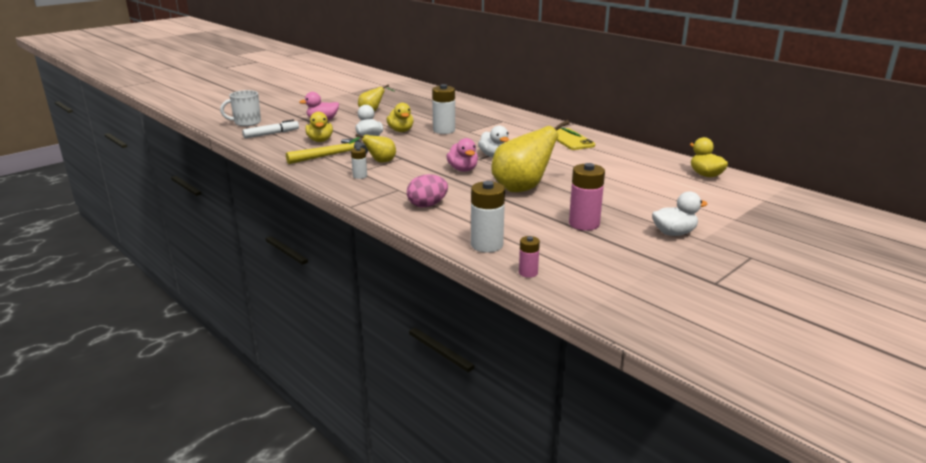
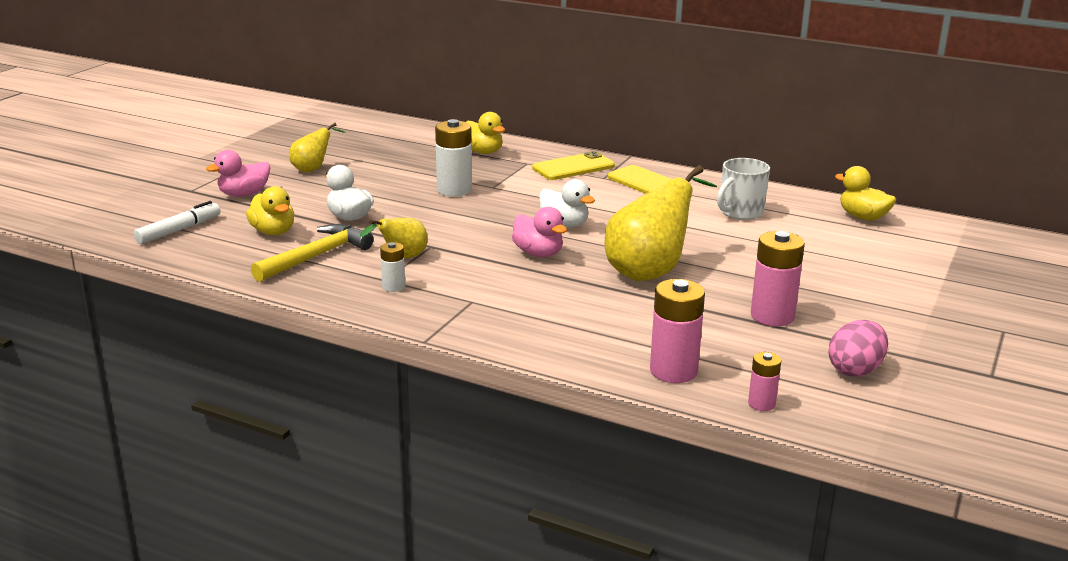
camera: 20 degrees left, 0 degrees up
(246, 122) = (115, 214): white mug -> white mug (740, 212)
(401, 131) = (388, 198): yellow duck -> yellow duck (483, 152)
(427, 205) = (537, 321): pink egg -> pink egg (855, 370)
(487, 245) = (673, 371): white battery -> pink battery
(530, 126) = (573, 167): none -> yellow phone
(674, 233) = (891, 311): white duck -> none

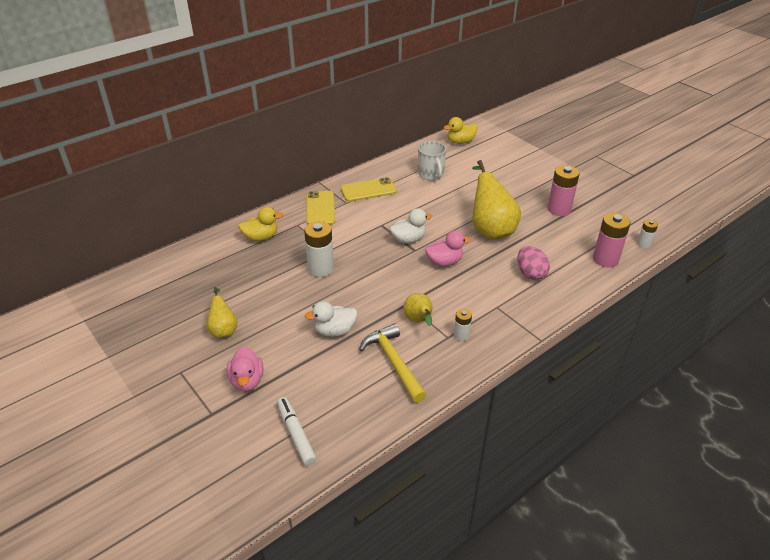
camera: 65 degrees left, 15 degrees up
(273, 232) = (335, 377): yellow duck -> none
(761, 404) = (644, 244): pink battery -> white battery
(855, 370) = (620, 207): pink egg -> pink egg (530, 274)

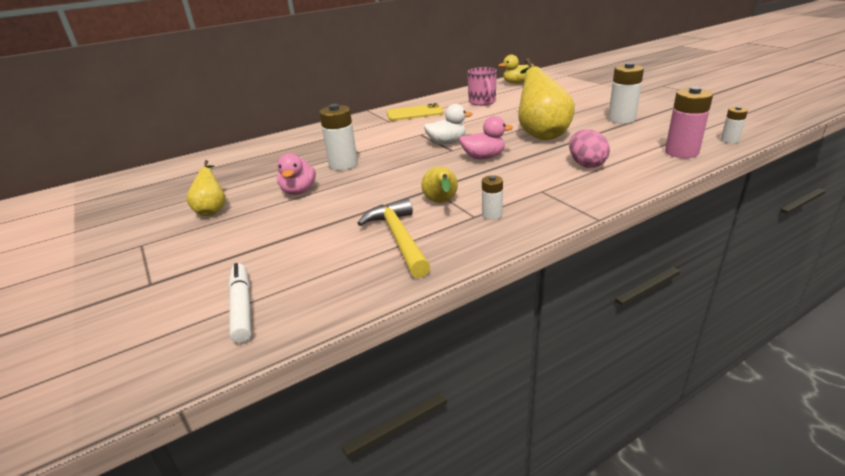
camera: 10 degrees right, 10 degrees down
(247, 381) = (211, 253): pink duck -> pink duck (299, 191)
(261, 237) = (292, 144): yellow duck -> none
(320, 208) = (361, 125): yellow phone -> none
(334, 331) = (337, 211): white duck -> none
(431, 174) = (482, 102): white mug -> pink mug
(559, 209) = (621, 119): pink battery -> white battery

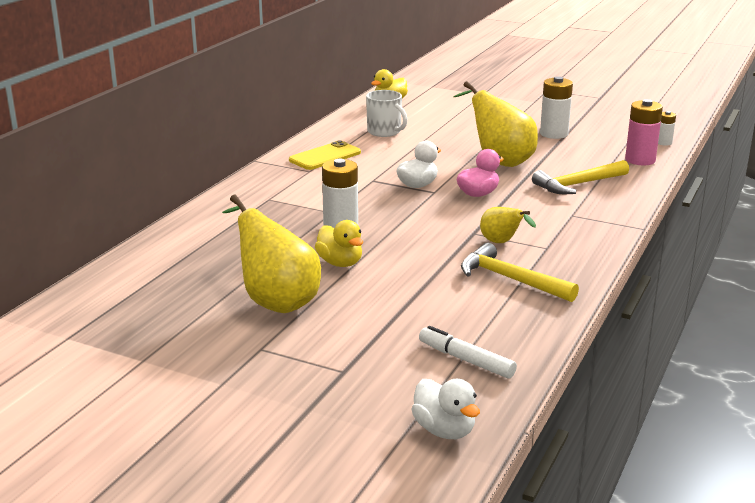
camera: 35 degrees left, 5 degrees down
(108, 378) = (444, 430): none -> white duck
(212, 210) = (276, 301): yellow pear -> yellow pear, size x1.87
(299, 191) = (340, 263): pink duck -> yellow duck
(482, 102) = (384, 132): pink mug -> white mug
(492, 215) = (559, 243): white battery -> none
(586, 164) = (578, 184): pink egg -> yellow hammer

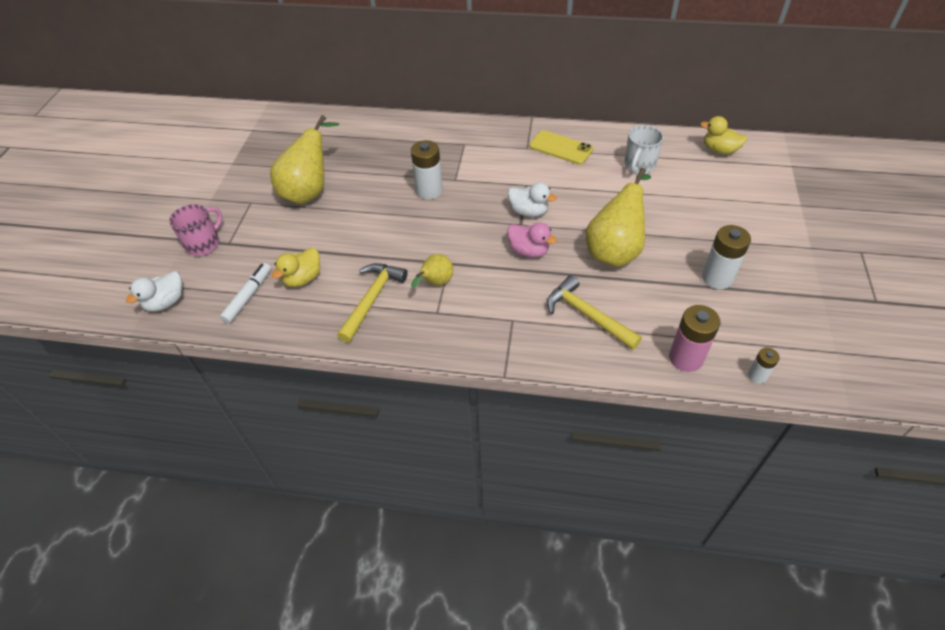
camera: 75 degrees right, 25 degrees up
(331, 392) = (204, 244): none -> pink mug
(340, 263) = (371, 205): yellow duck -> yellow duck (303, 278)

